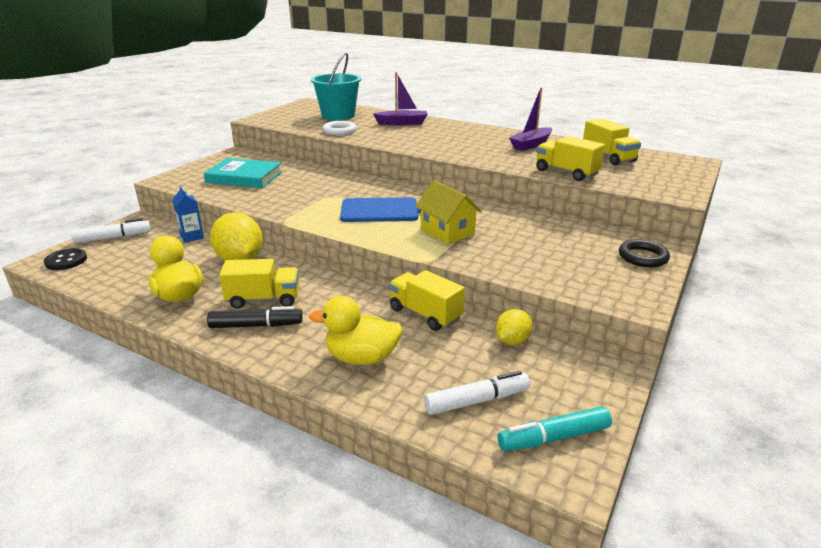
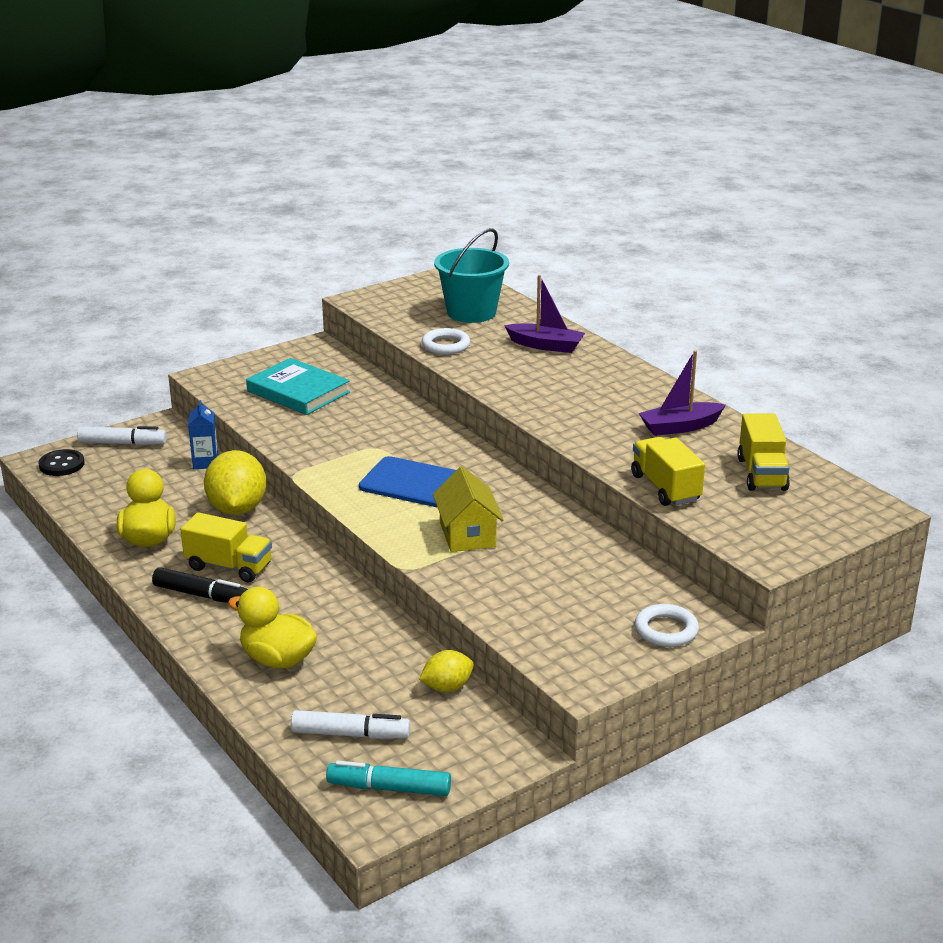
camera: 25 degrees right, 0 degrees up
(425, 314) = (383, 631): yellow truck -> none
(643, 257) = (666, 630): black ring -> white ring

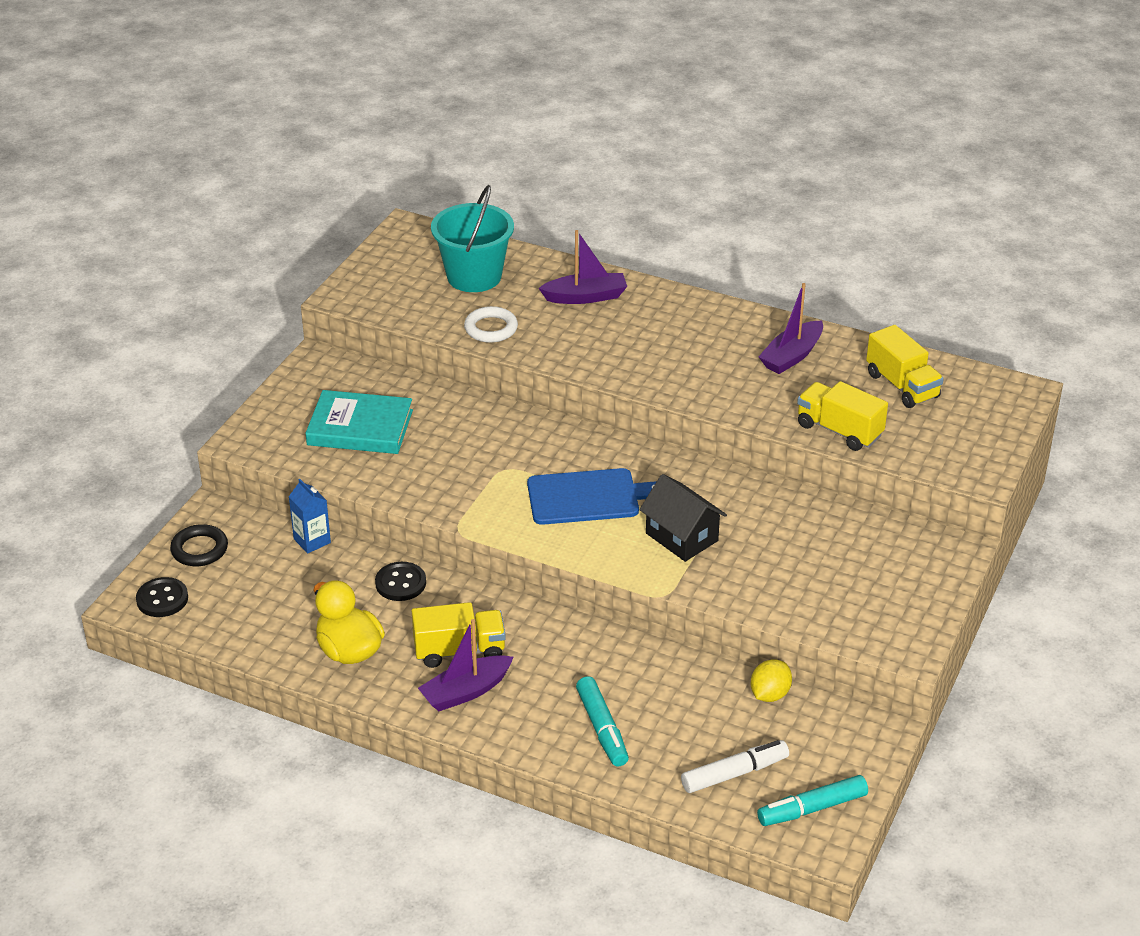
camera: 30 degrees left, 10 degrees up
(122, 443) = (199, 549): white marker -> black ring
(202, 595) = (466, 691): black marker -> purple boat
(237, 509) = (400, 583): yellow lemon -> black button
(277, 659) = (602, 728): yellow duck -> turquoise marker
(467, 535) = (681, 537): yellow house -> black house
(666, 630) = (928, 571): white ring -> none

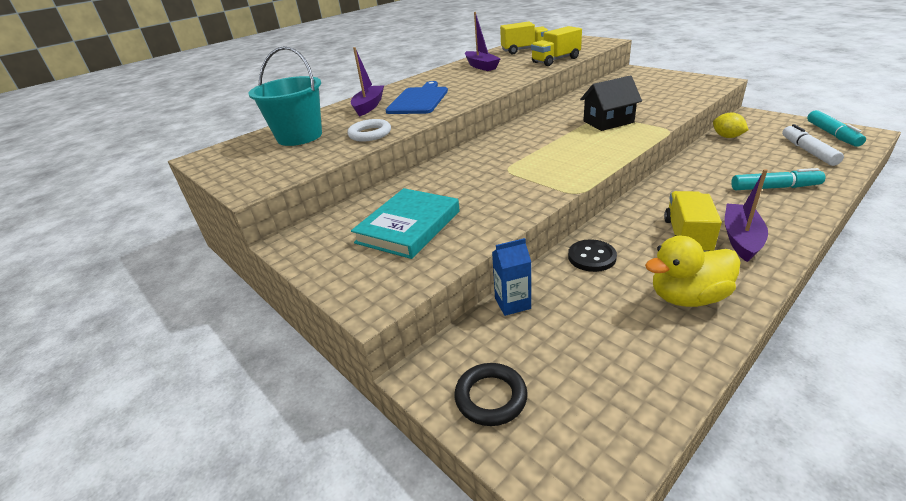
camera: 65 degrees left, 5 degrees down
(162, 599) = (578, 452): black button -> none
(466, 691) = (741, 238): purple boat -> purple boat turned 150 degrees counterclockwise
(588, 497) = (555, 144): blue cutting board -> blue cutting board (419, 100)

